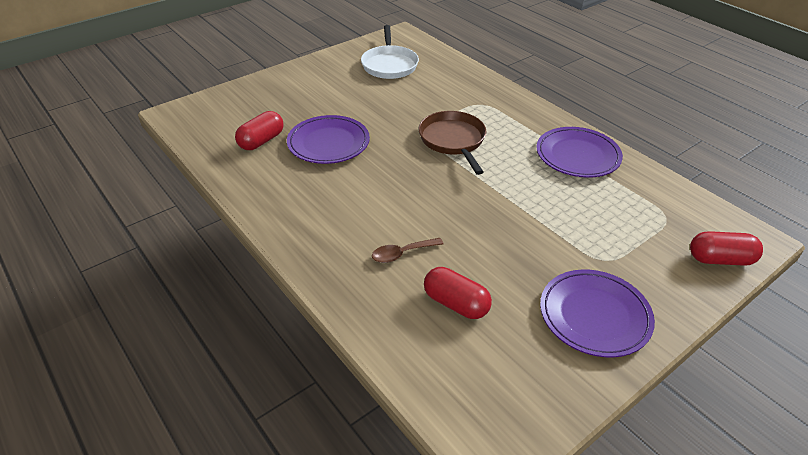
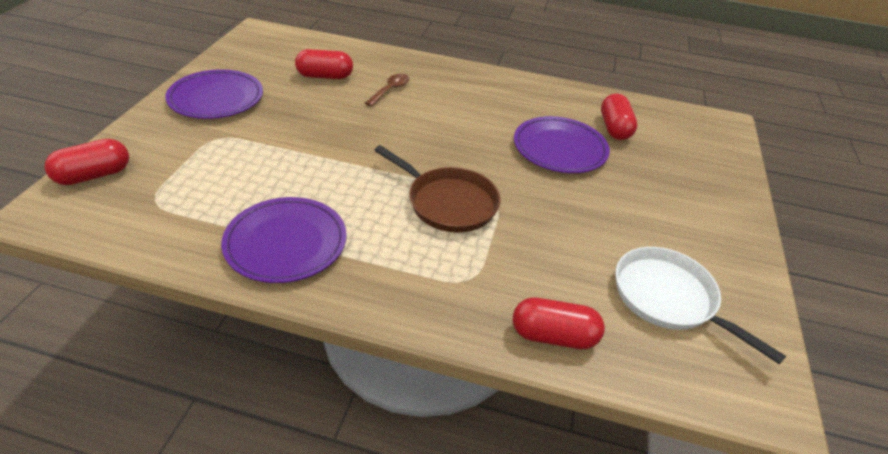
camera: 140 degrees right, 0 degrees up
(463, 74) = (553, 336): none -> red capsule

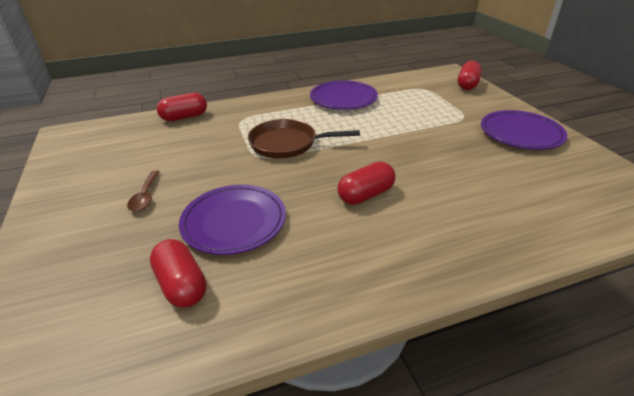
camera: 150 degrees right, 5 degrees down
(325, 76) = (512, 187): red capsule -> red capsule (365, 195)
(390, 90) = (444, 204): brown spoon -> brown spoon (145, 196)
(668, 298) = (117, 152): white pan -> none

